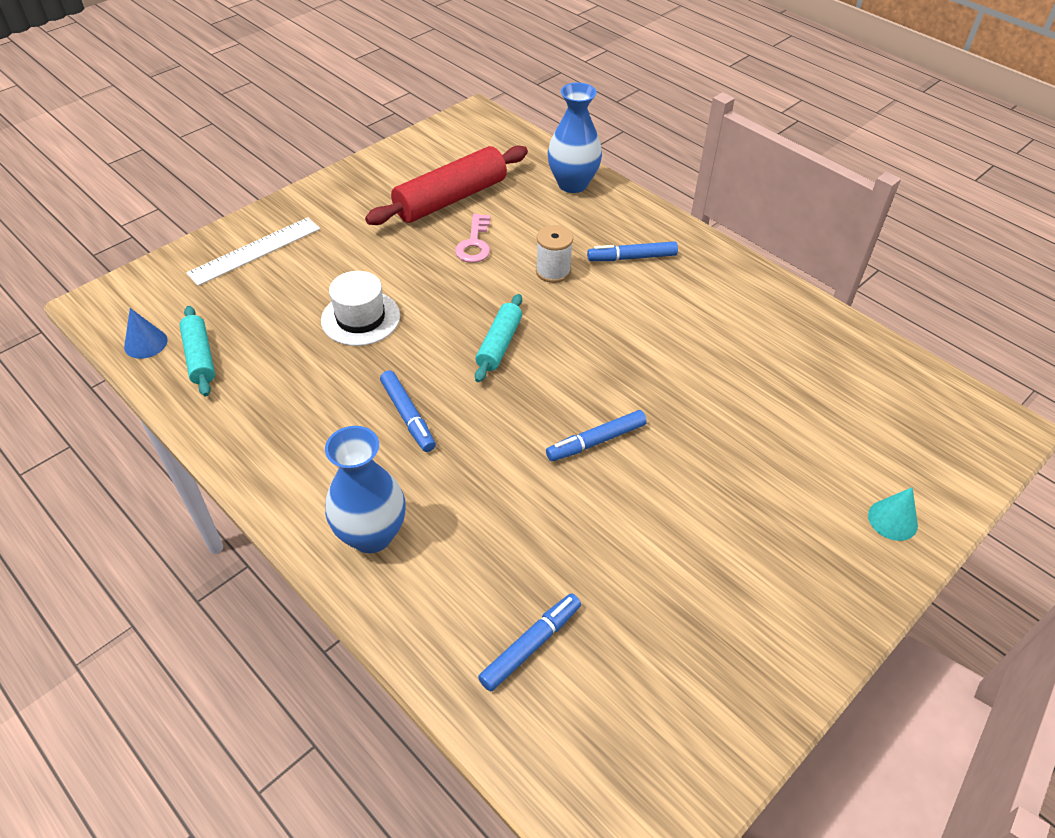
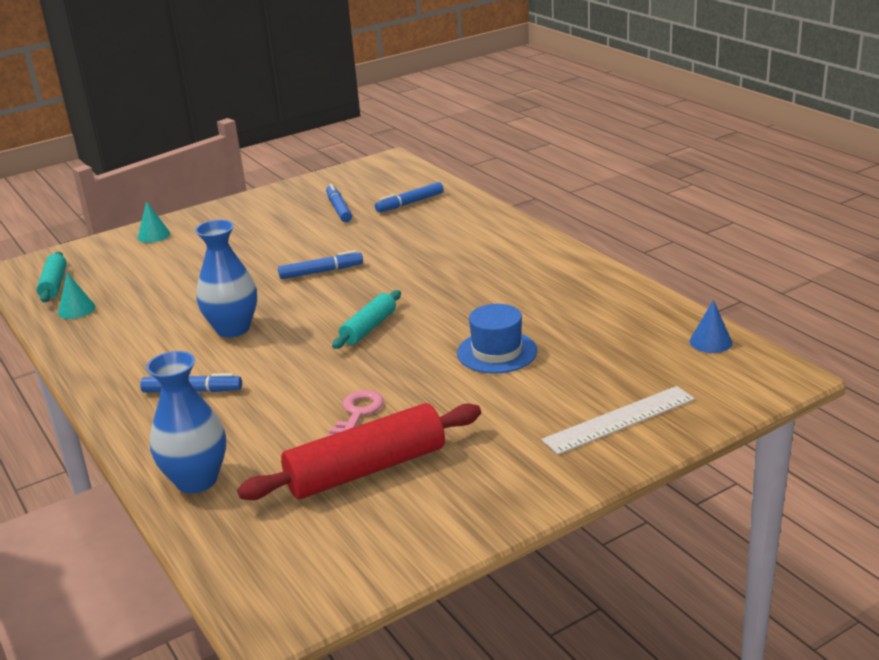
camera: 165 degrees left, 20 degrees down
(200, 357) = (652, 330): turquoise rolling pin -> turquoise rolling pin (54, 284)
(360, 318) = (497, 352): white hat -> blue hat
(371, 535) = (498, 238): blue vase -> blue vase (233, 329)
(408, 416) = (462, 288): blue marker -> blue marker (339, 209)
(553, 271) = (284, 382): white spool -> none
(846, 355) = (76, 310): none -> turquoise cone

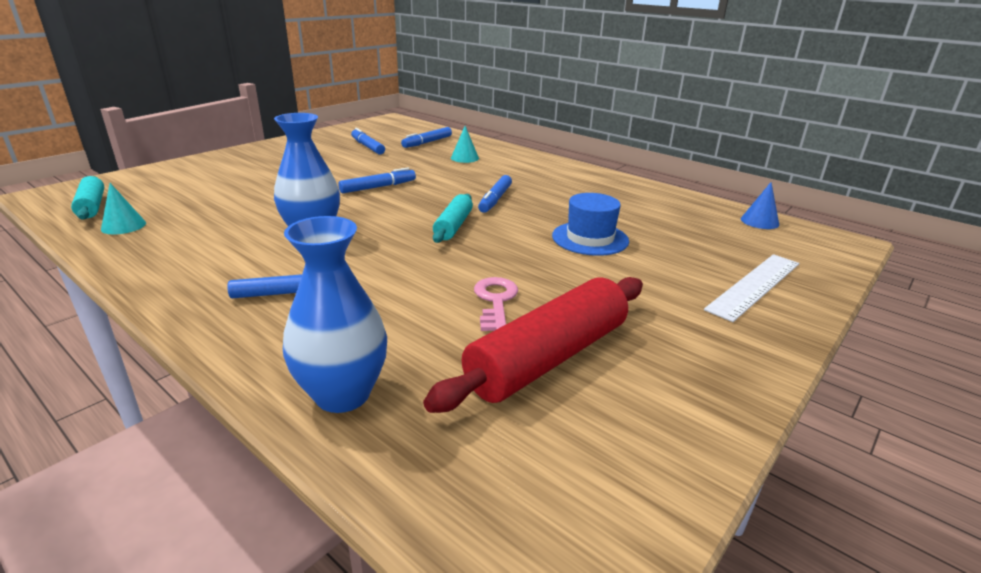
camera: 20 degrees left, 0 degrees up
(154, 235) = (195, 167): turquoise cone -> turquoise cone (464, 158)
(433, 295) = (495, 199): none -> blue marker

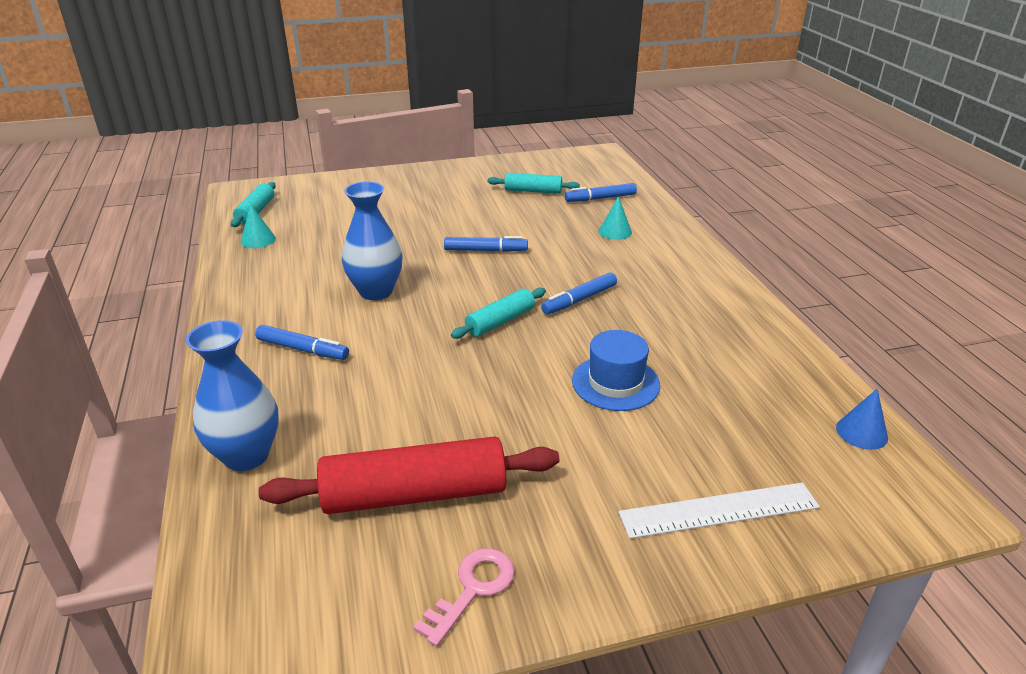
camera: 35 degrees right, 5 degrees up
(367, 147) = (533, 191): blue marker -> turquoise rolling pin
(495, 301) = (440, 420): pink key -> pink key (472, 589)

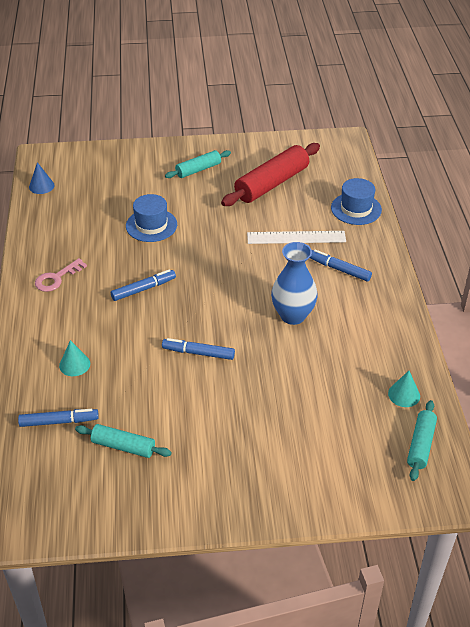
camera: 170 degrees left, 10 degrees up
(246, 455) = (356, 209): blue vase -> blue hat
(415, 494) = (272, 184): red rolling pin -> red rolling pin turned 45 degrees counterclockwise
(472, 589) = (251, 150): pink key -> pink key (57, 278)
(500, 321) = (206, 276): turquoise rolling pin -> turquoise rolling pin (198, 170)
(718, 510) = (137, 164): white ruler -> white ruler (296, 237)

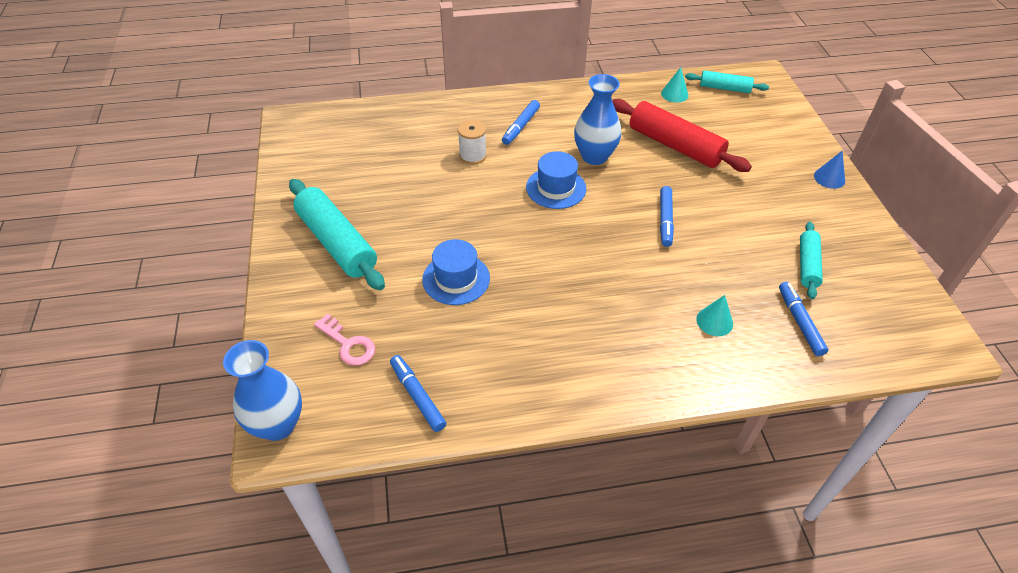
camera: 95 degrees left, 5 degrees up
(41, 186) = (362, 423): blue cone -> blue cone (829, 178)
(51, 155) = (277, 425): none -> blue vase
(57, 278) = (572, 364): pink key -> pink key (348, 344)
(143, 289) = (576, 274): blue marker -> blue marker (417, 396)
(198, 170) = (337, 243): turquoise rolling pin -> turquoise rolling pin, size x1.78
(272, 184) = (372, 176): red rolling pin -> red rolling pin (675, 146)
(296, 237) = (472, 156): white ruler -> white spool
(356, 209) = (421, 114): blue hat -> blue hat (556, 188)

